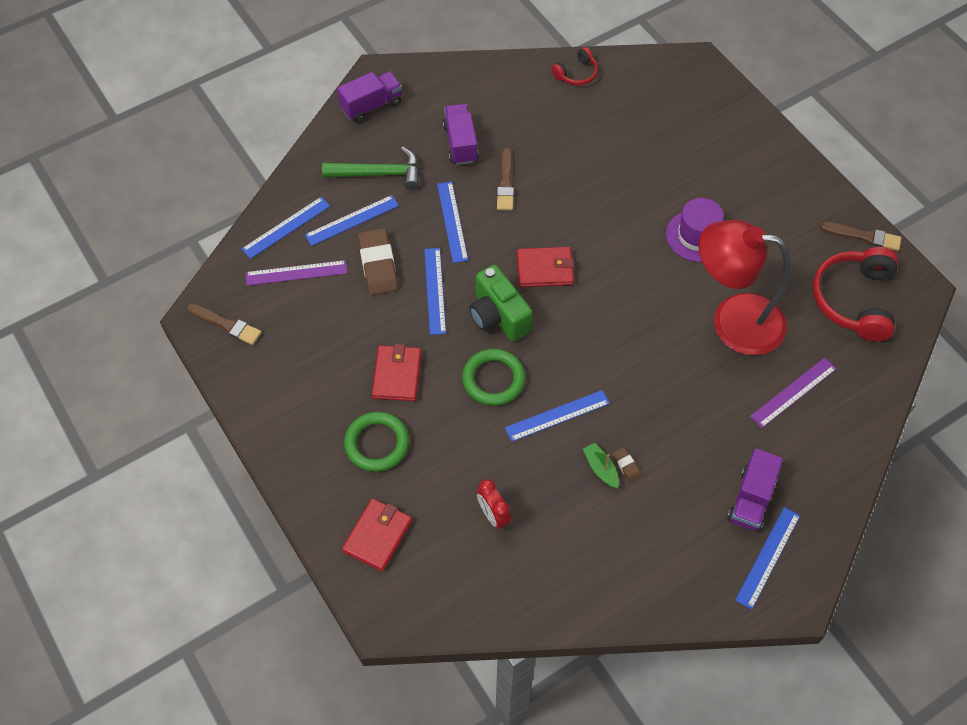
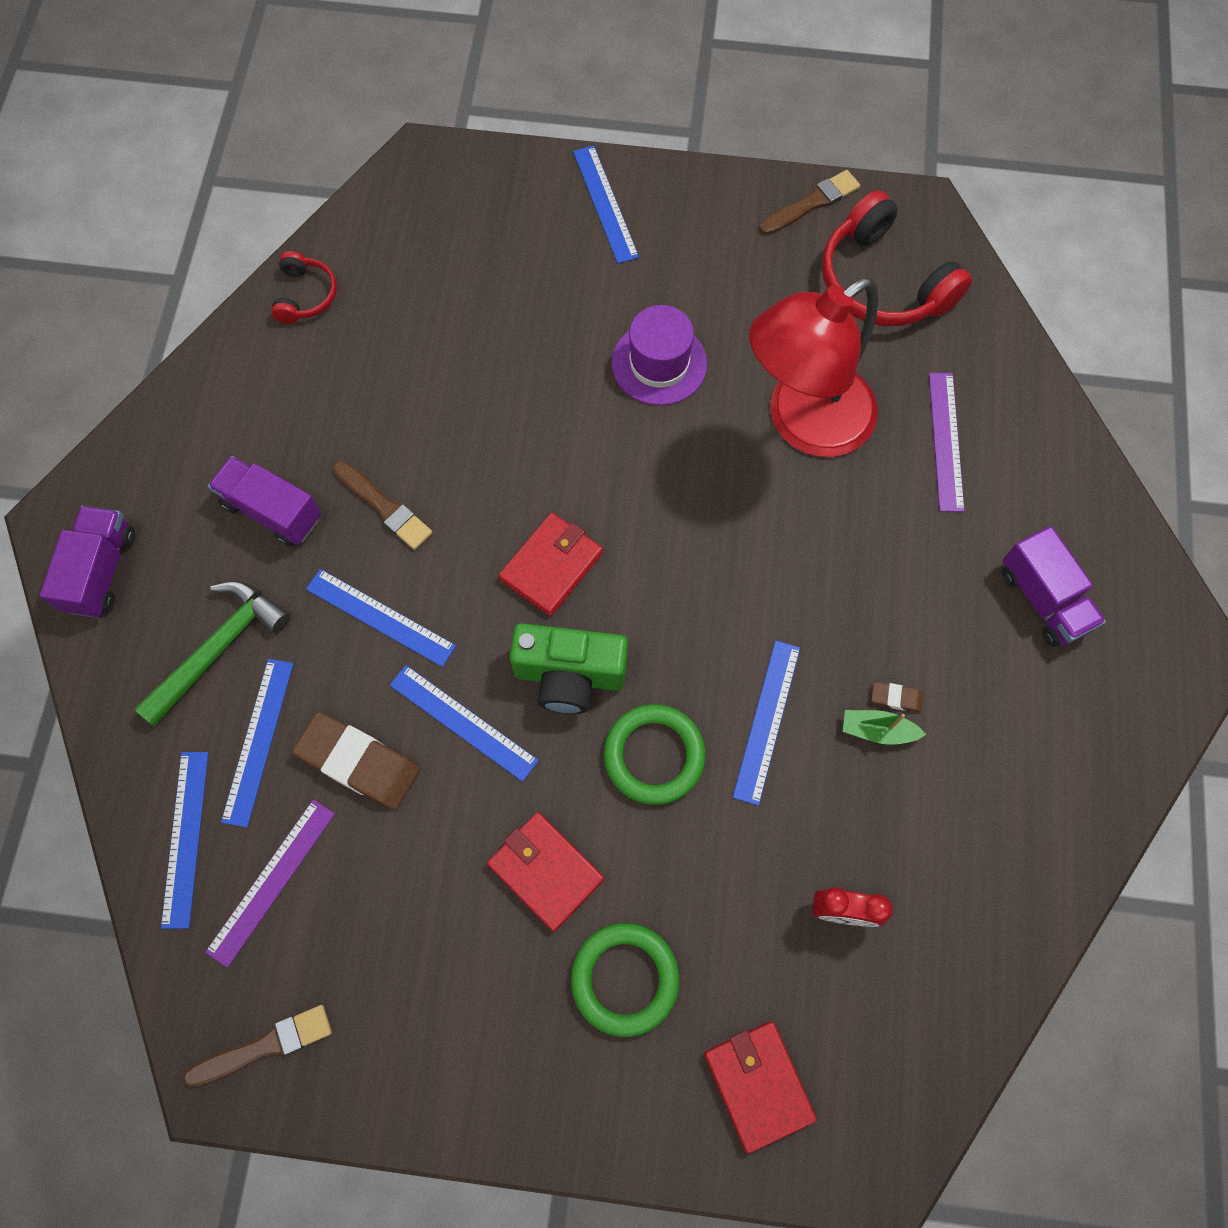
camera: 50 degrees left, 10 degrees up
(768, 557) = (1126, 642): blue ruler -> blue ruler (605, 203)

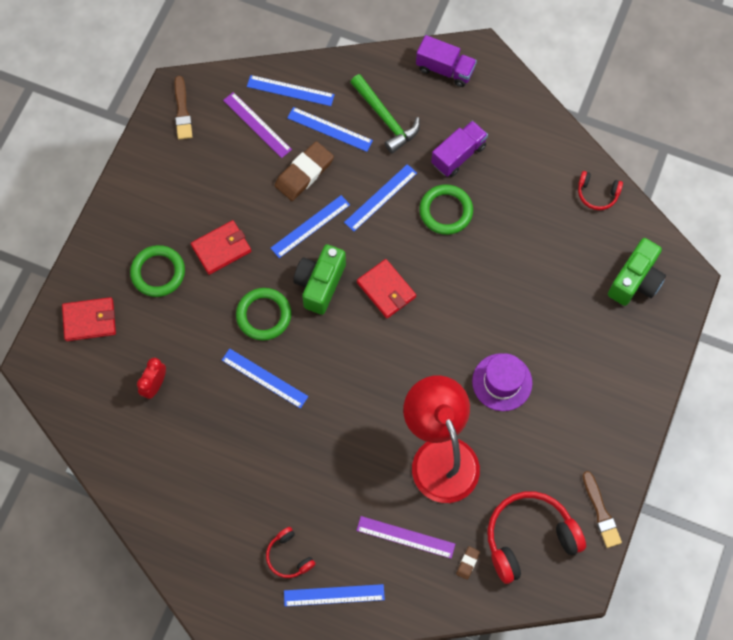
camera: 105 degrees right, 0 degrees up
(384, 507) = (446, 211): brown brush -> green ring
(444, 221) = (635, 281): none -> green camera
(605, 203) = (628, 380): blue ruler -> blue ruler (334, 595)
(877, 730) = (241, 435): green boat -> none
(896, 698) = (256, 451): brown eraser -> brown eraser (467, 563)
(1043, 599) = (289, 556): purple truck -> red headphones

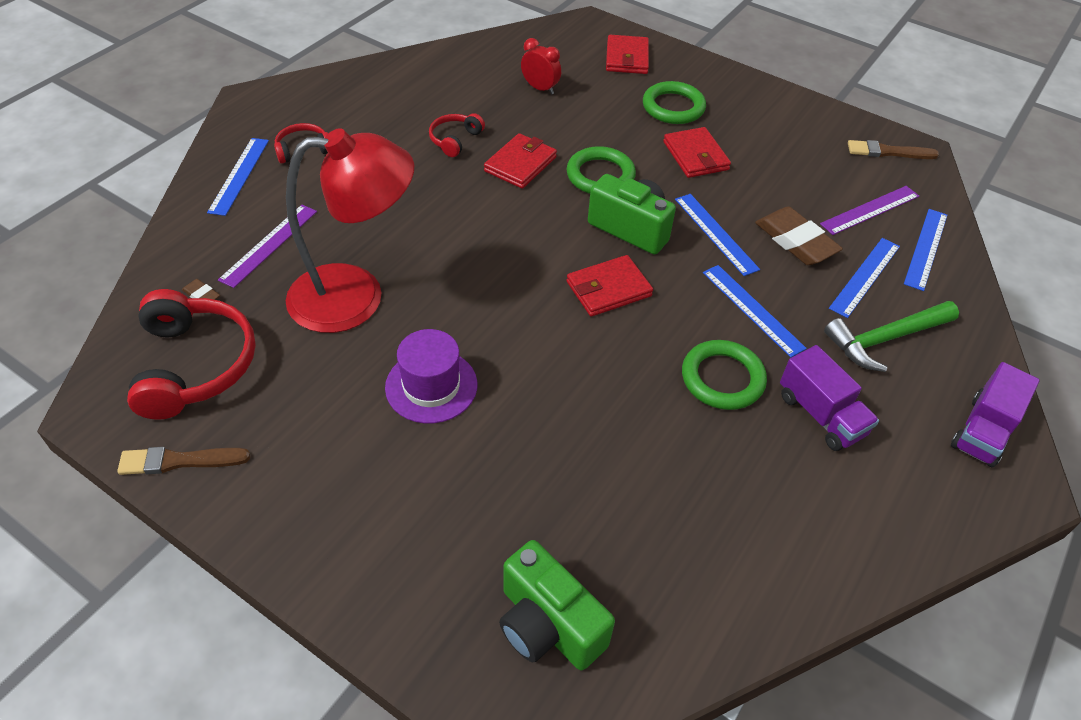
camera: 100 degrees right, 20 degrees down
(264, 378) = (520, 164): blue ruler -> red wallet
(597, 194) = (734, 607): red headphones -> red headphones (455, 140)

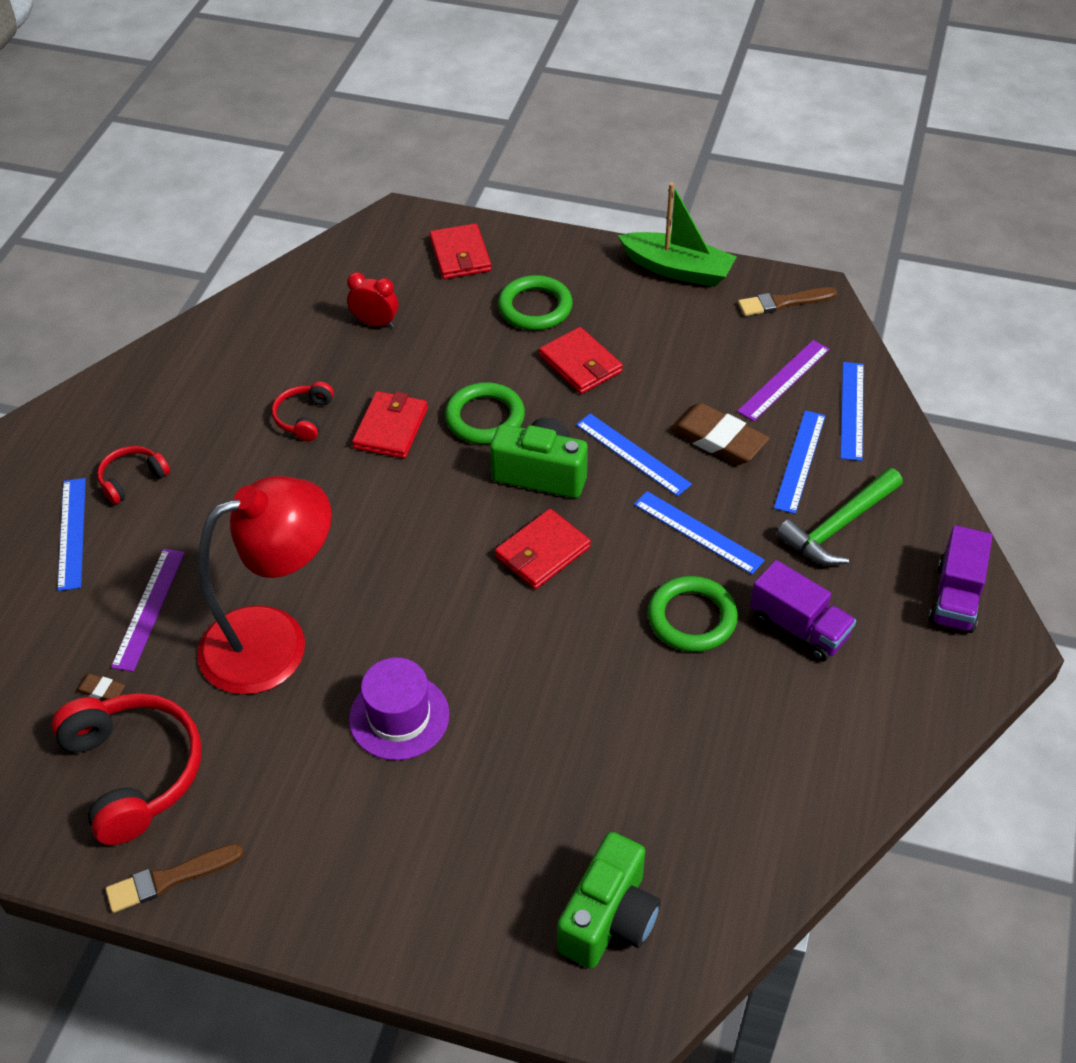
camera: 15 degrees left, 0 degrees up
(548, 625) = (609, 919): green camera -> green camera turned 90 degrees counterclockwise
(803, 107) = (677, 269): none -> green boat

